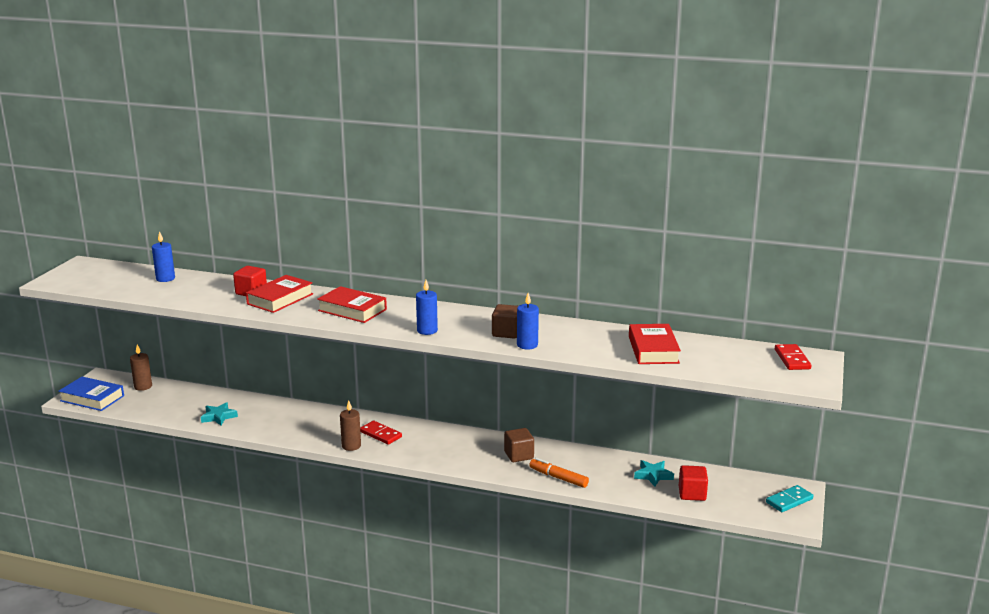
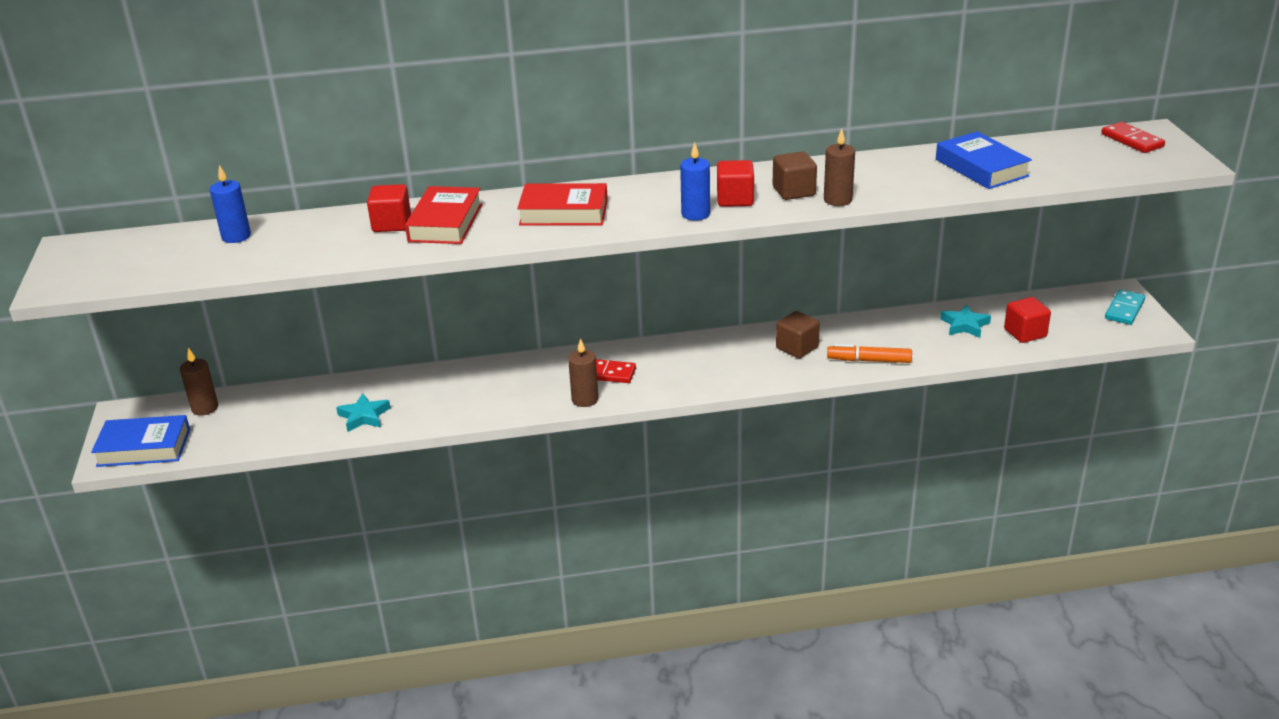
camera: 25 degrees left, 10 degrees up
(463, 328) = (735, 199): none -> red cube
(527, 345) = (837, 200): blue candle -> brown candle
(653, 350) = (981, 168): red book -> blue book

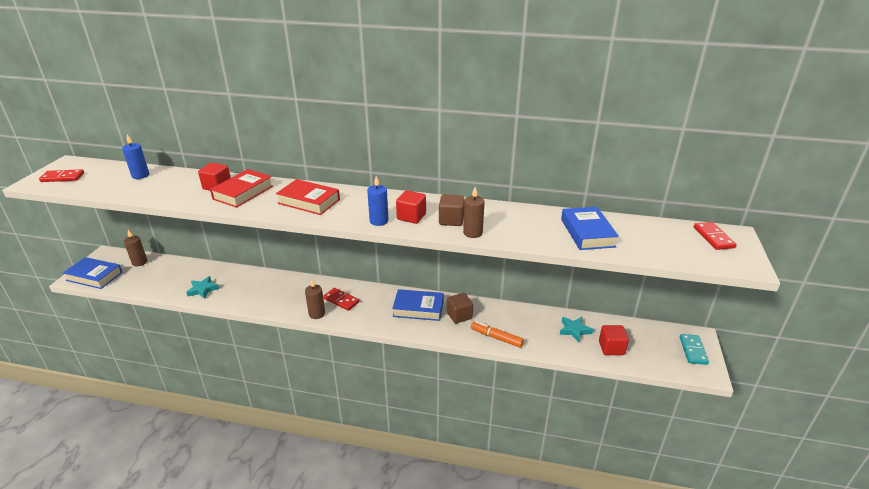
camera: 20 degrees right, 0 degrees up
(97, 268) = (62, 177): none -> red domino
(731, 354) = (418, 308): none -> blue book
(1124, 309) = (693, 350): turquoise domino -> turquoise domino turned 45 degrees counterclockwise

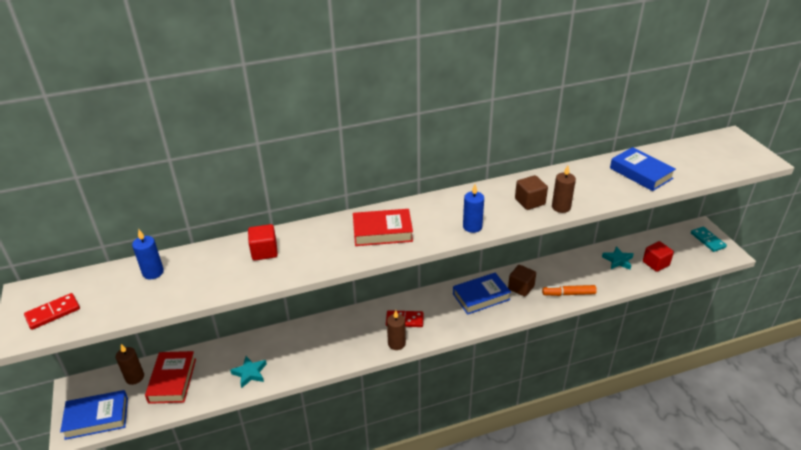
camera: 30 degrees left, 5 degrees up
(243, 192) = (302, 247): red book -> red book (172, 380)
(411, 217) = (494, 211): red cube -> none
(713, 237) = (722, 144): red domino -> none

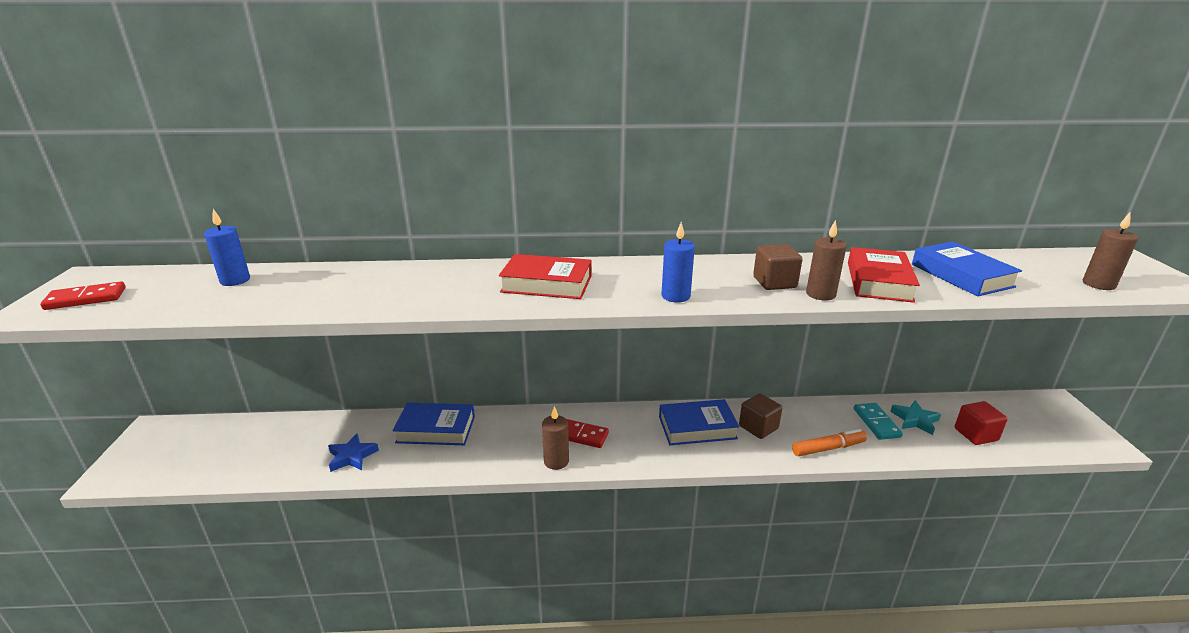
camera: 15 degrees right, 10 degrees down
(97, 418) = (146, 467): blue book -> blue book (436, 429)
(134, 377) = (221, 432): brown candle -> brown candle (1098, 284)
(172, 380) = (258, 444): red book -> red book (878, 281)
(250, 373) = (352, 456): turquoise star -> blue star
(264, 252) = (381, 281): red cube -> none
(568, 294) = (828, 448): orange marker -> orange marker turned 150 degrees clockwise
(707, 240) = (1066, 419): turquoise domino -> turquoise domino (876, 423)

